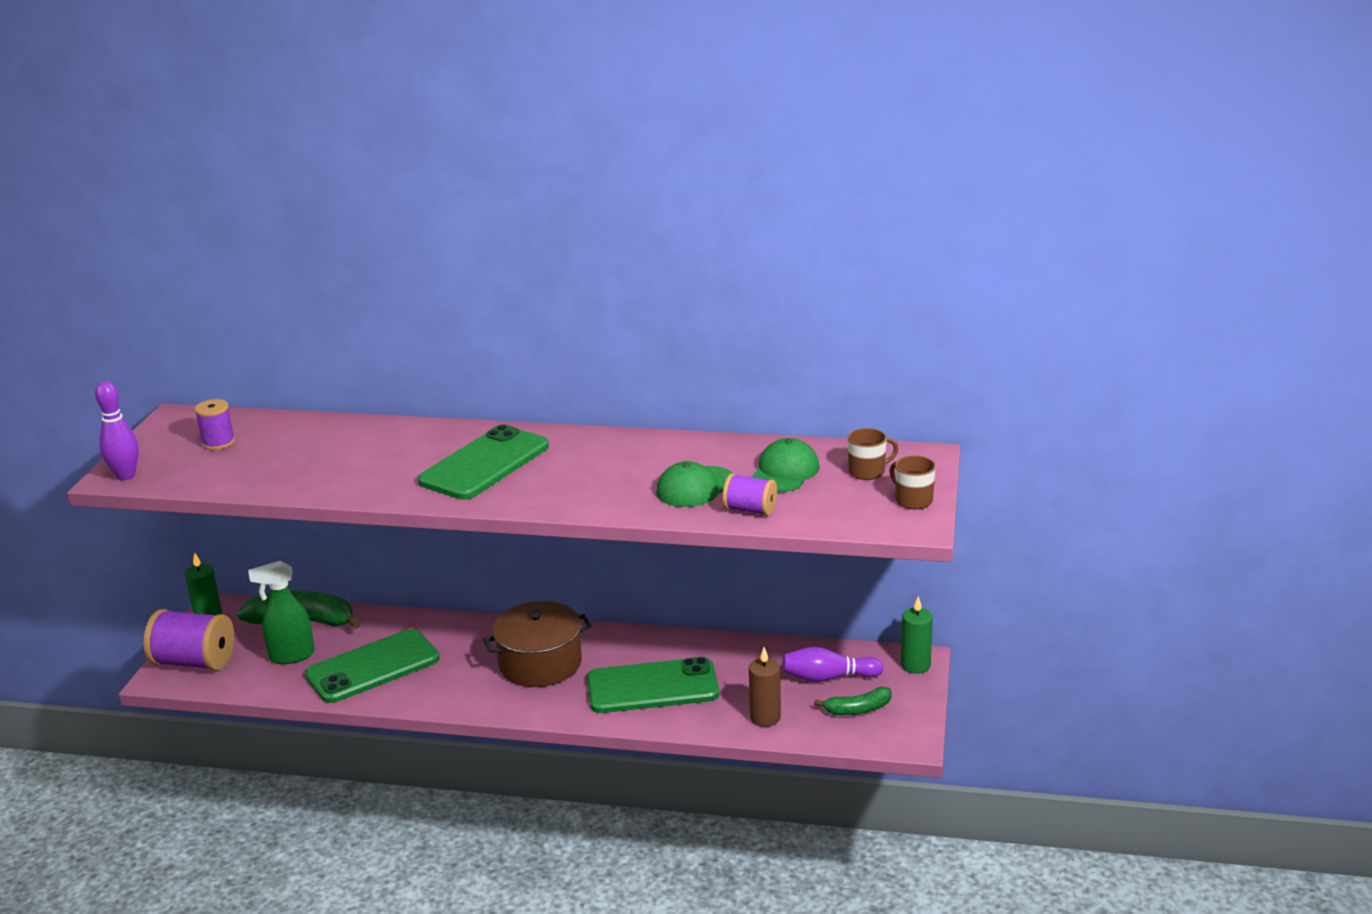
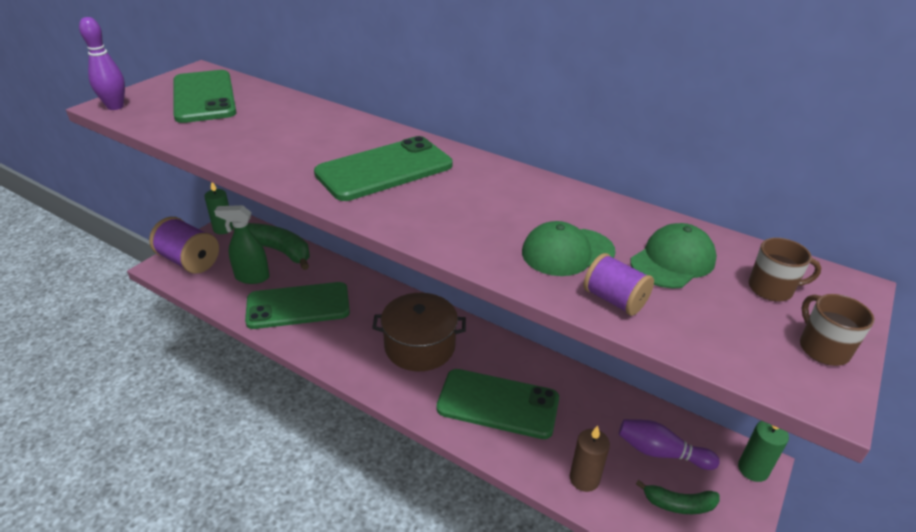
camera: 20 degrees right, 10 degrees up
(218, 442) = (204, 97): purple spool -> green phone

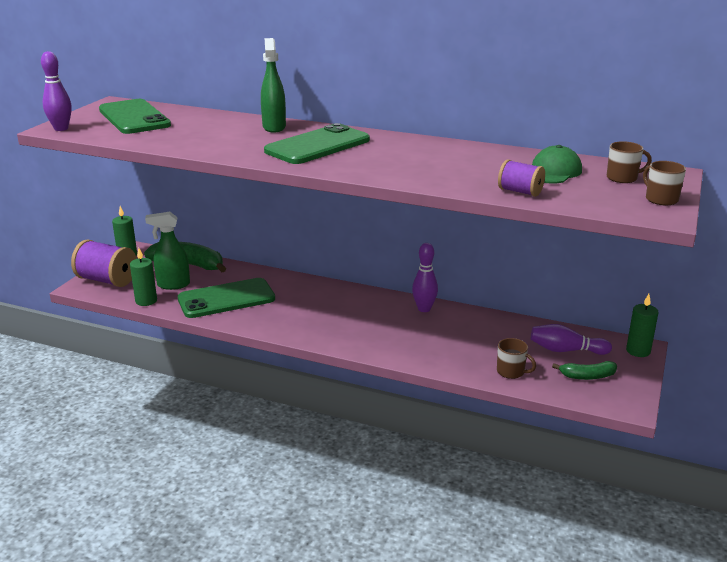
camera: 10 degrees left, 10 degrees down
(215, 296) = (146, 301): none -> green candle
(349, 130) = (274, 127): none -> green spray bottle
(420, 346) = (346, 312): brown pot -> none
(498, 404) = (427, 338): green phone -> none
(508, 354) = (424, 309): none -> purple bowling pin
(567, 252) = (478, 174): green cap -> none
(584, 479) = (511, 372): brown candle -> brown mug

